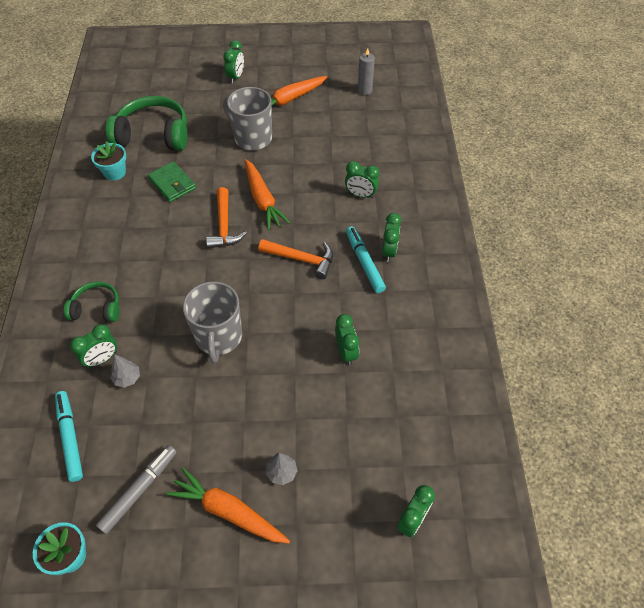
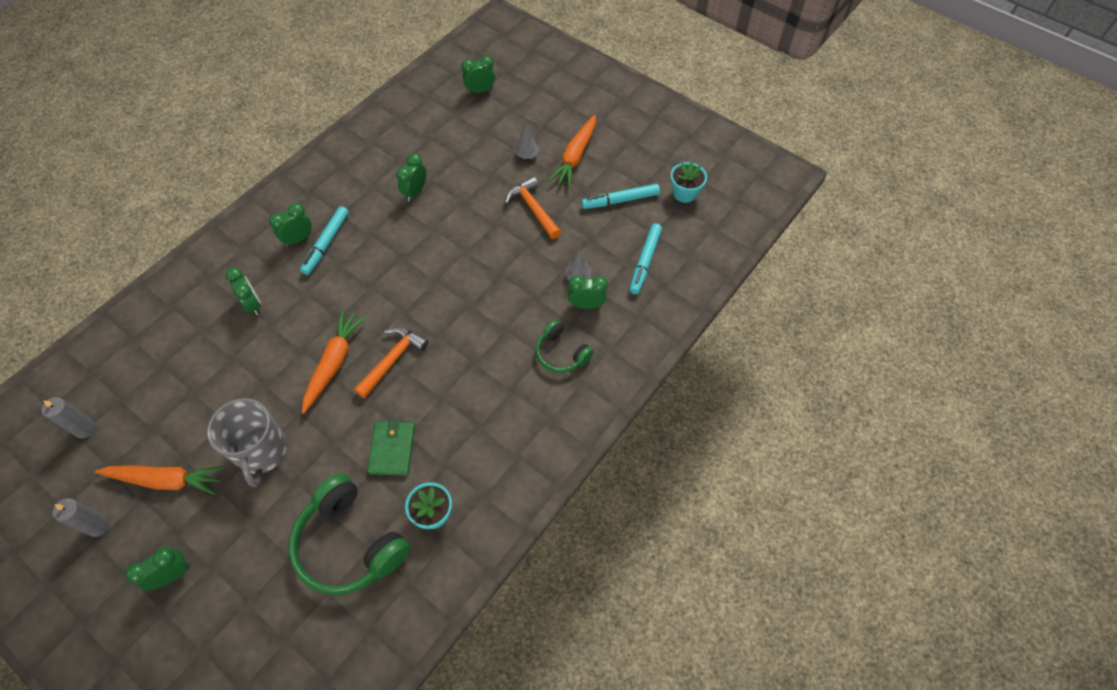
camera: 140 degrees left, 5 degrees up
(139, 490) = (620, 200): grey marker -> turquoise marker
(218, 337) = (489, 262): grey mug -> none
(228, 511) = (575, 156): orange carrot -> orange carrot turned 45 degrees clockwise
(298, 69) = (98, 526): none -> grey candle
(301, 259) = (367, 280): orange hammer -> orange hammer (533, 209)

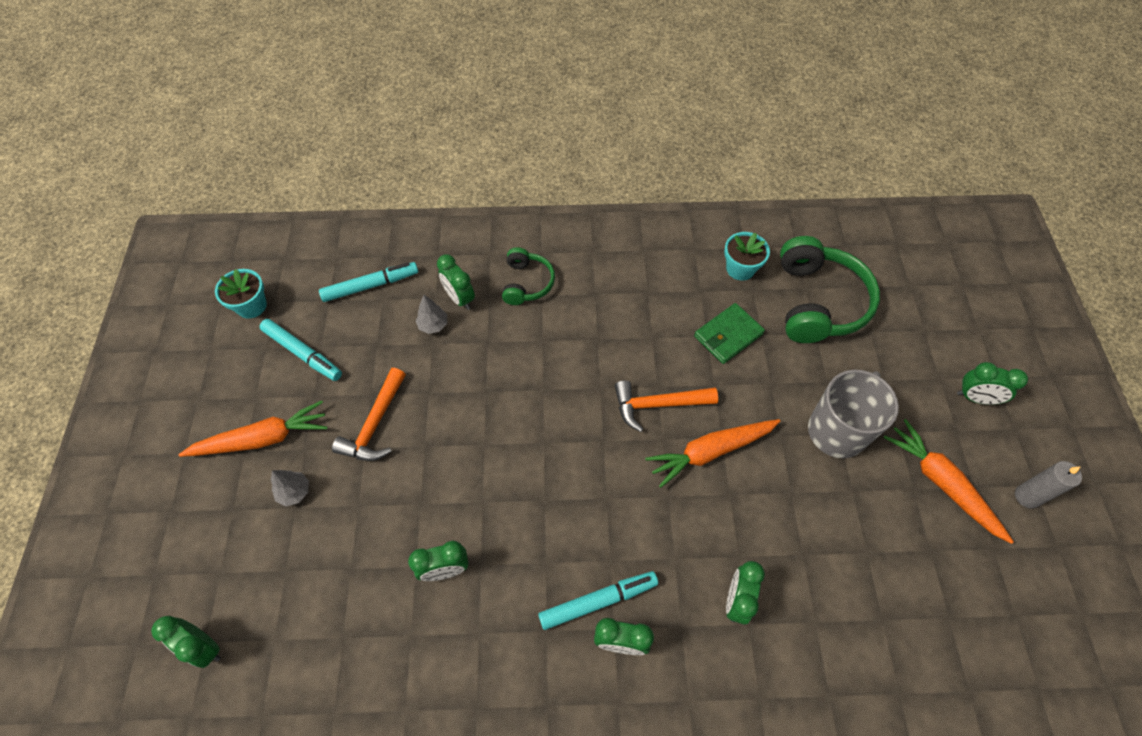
camera: 130 degrees left, 0 degrees up
(85, 429) = (1003, 617): grey candle -> none

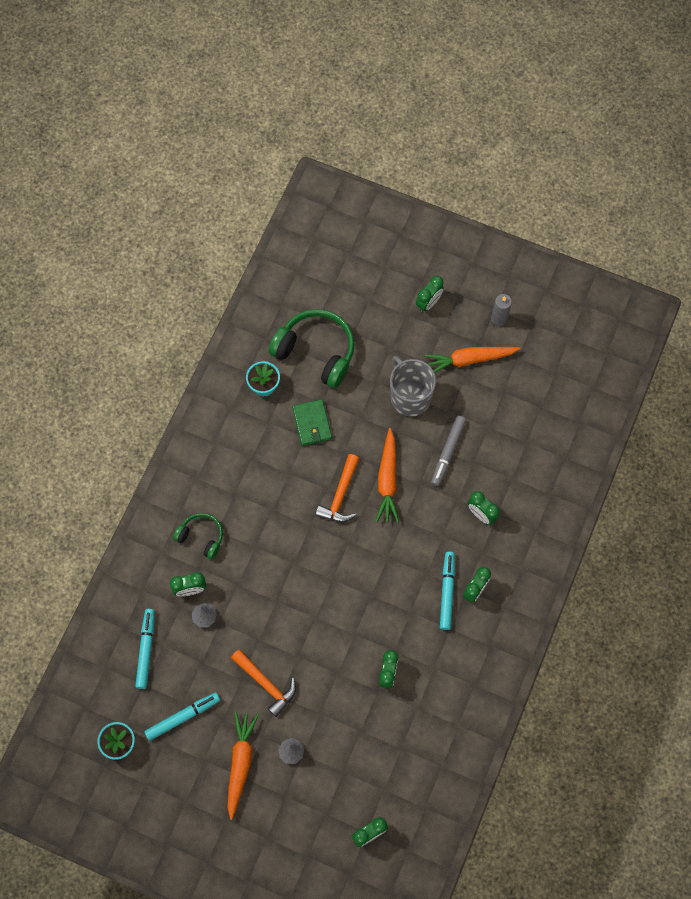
camera: 65 degrees left, 10 degrees up
(795, 512) = (447, 452): none -> grey marker

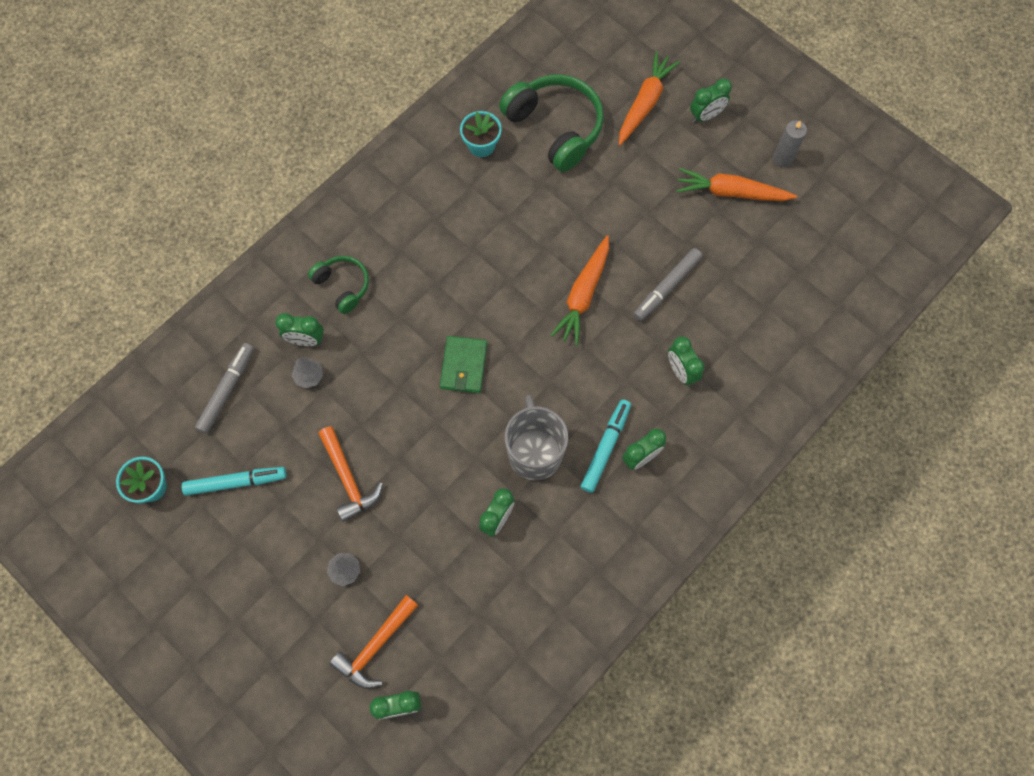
camera: 20 degrees right, 0 degrees up
(146, 649) = (227, 390): turquoise marker -> grey marker
(240, 763) = (280, 561): orange carrot -> orange carrot (645, 103)
(312, 424) = (520, 204): green wallet -> green wallet (463, 366)
(340, 495) = (521, 293): orange hammer -> orange hammer (375, 646)
(410, 397) = (645, 211): grey mug -> grey mug (534, 452)

